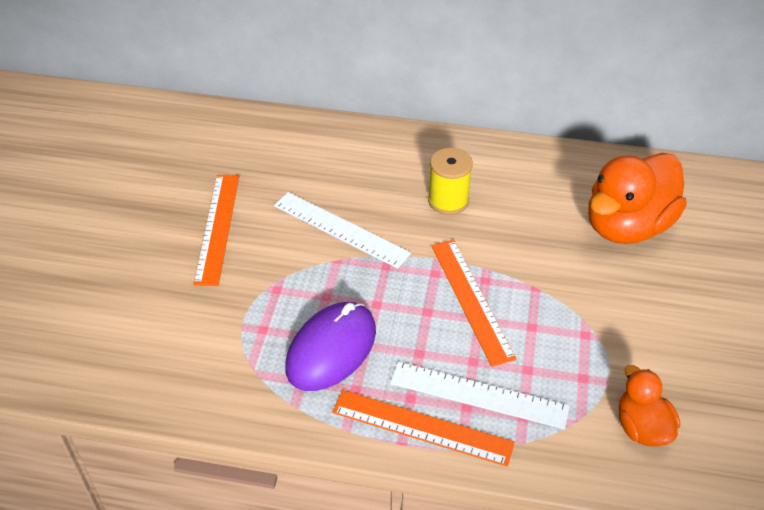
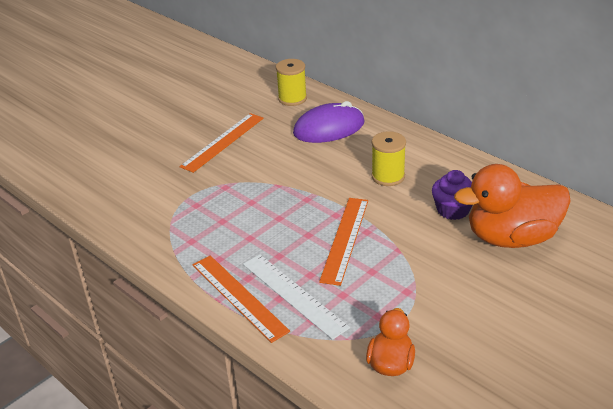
camera: 35 degrees right, 10 degrees down
(251, 136) = (292, 99): none -> yellow spool
(331, 349) = (226, 231): purple mouse -> purple mouse (329, 128)
(340, 229) = (298, 168): white ruler -> none
(547, 216) = (453, 210): none -> purple cupcake

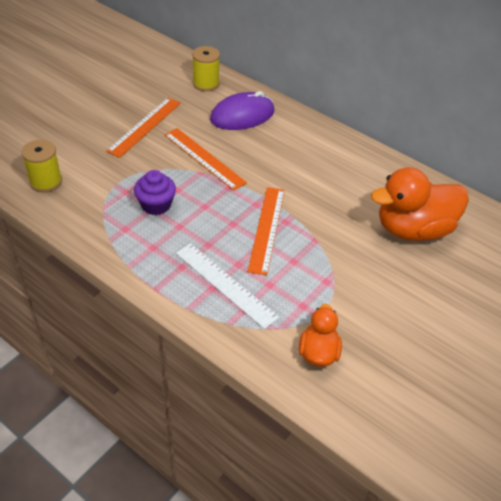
camera: 10 degrees left, 10 degrees up
(239, 297) = (175, 286): orange ruler -> orange ruler (204, 158)
(388, 176) = (300, 166): yellow spool -> yellow spool (46, 182)
(453, 210) = (360, 201): purple cupcake -> purple cupcake (156, 205)

